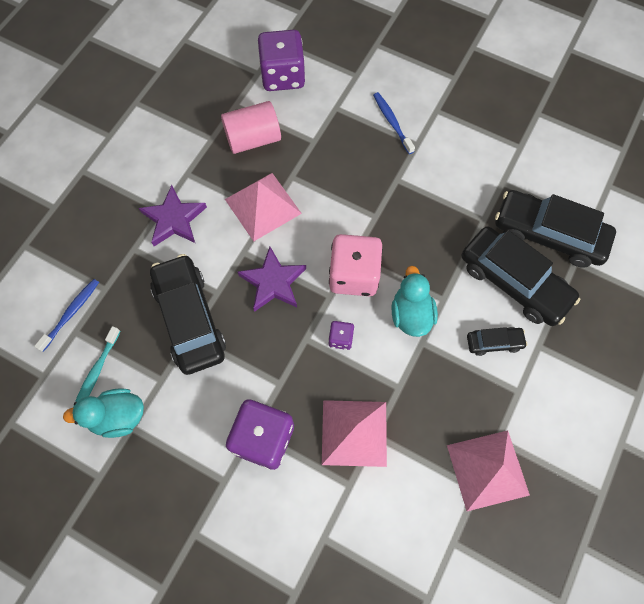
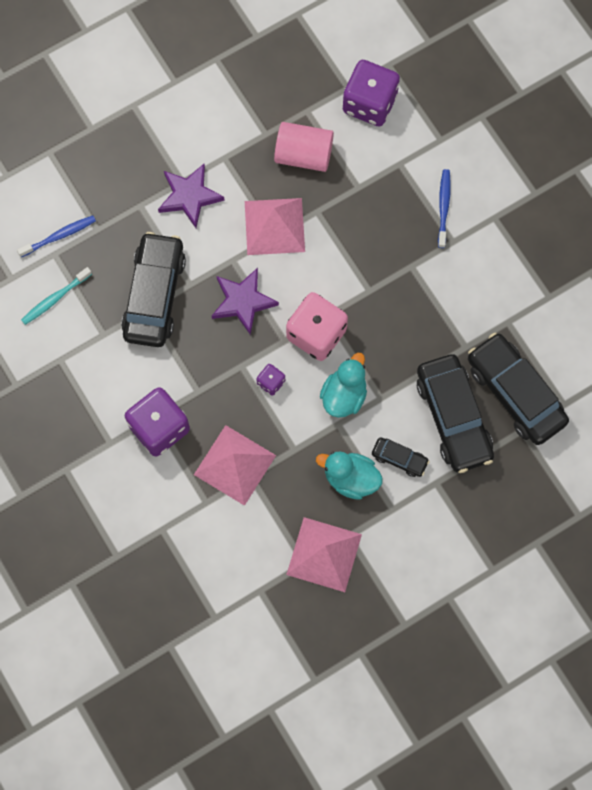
camera: 30 degrees right, 5 degrees up
(118, 417) = (54, 345): turquoise duck -> turquoise duck (350, 478)

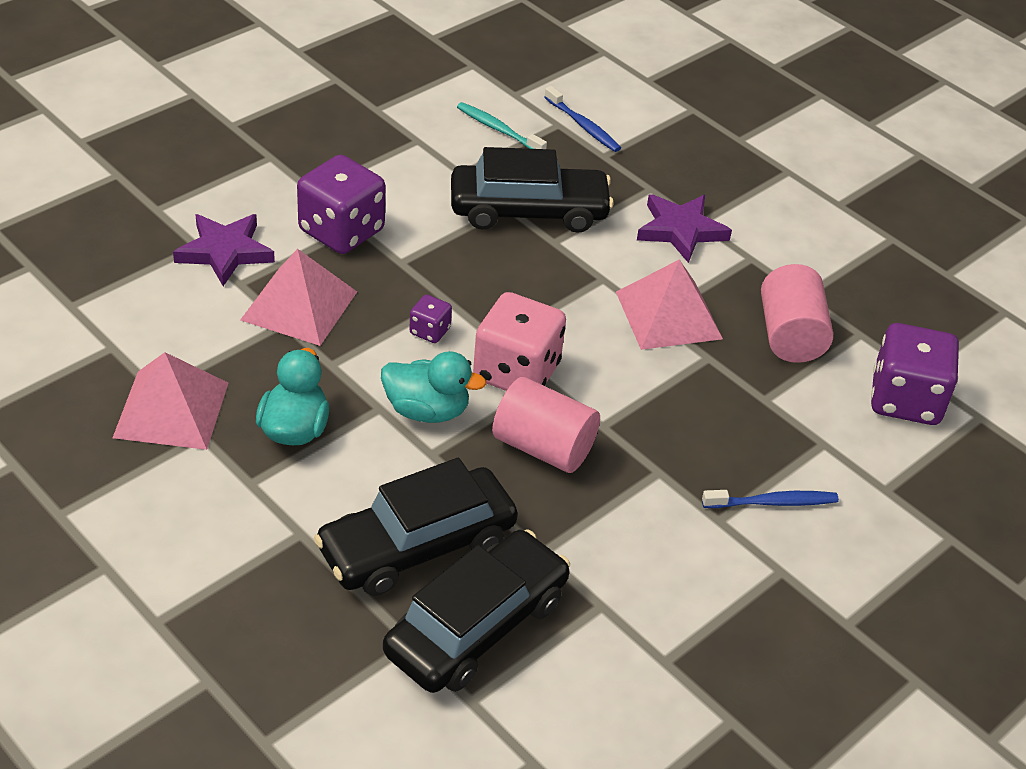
camera: 75 degrees right, 30 degrees down
(243, 301) = (544, 293): purple star -> purple star (225, 252)
(384, 330) = (543, 447): none -> pink cylinder
(399, 458) = (335, 484): black car -> none

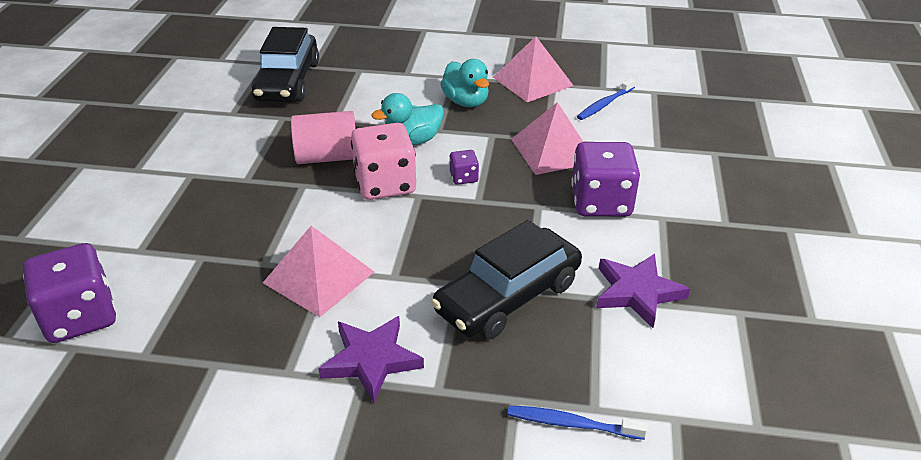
camera: 145 degrees right, 5 degrees down
(225, 252) = (637, 153): purple star -> purple star (637, 292)
(417, 545) = (348, 92): black car -> none
(498, 129) = (630, 361): turquoise toothbrush -> none
(772, 502) = (159, 198): blue toothbrush -> blue toothbrush (605, 104)
(790, 335) = (207, 317): pink cylinder -> none

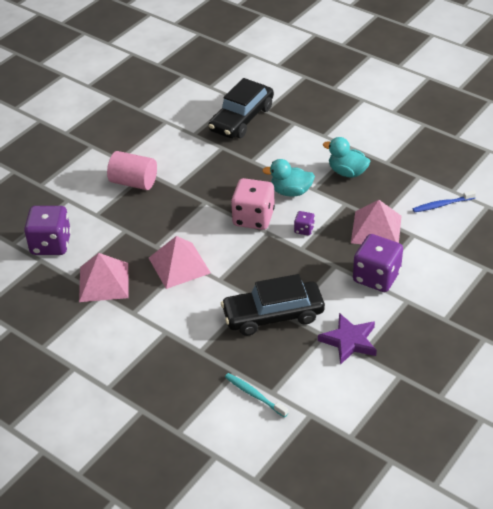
camera: 30 degrees right, 5 degrees up
(327, 157) = (231, 186): pink cylinder -> pink cylinder (133, 182)
(371, 360) = (177, 322): purple star -> none
(466, 102) = (347, 172): turquoise duck -> turquoise duck turned 120 degrees clockwise
(532, 81) = (406, 169): pink pyramid -> pink pyramid (103, 282)
(572, 424) = (254, 395): blue toothbrush -> turquoise toothbrush

